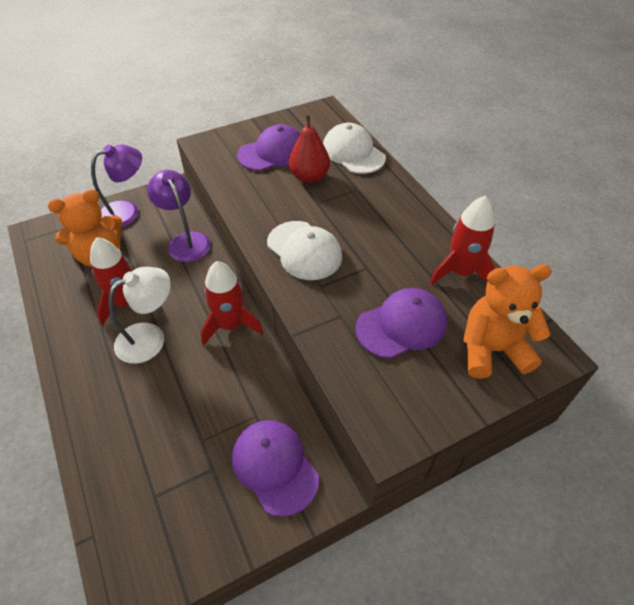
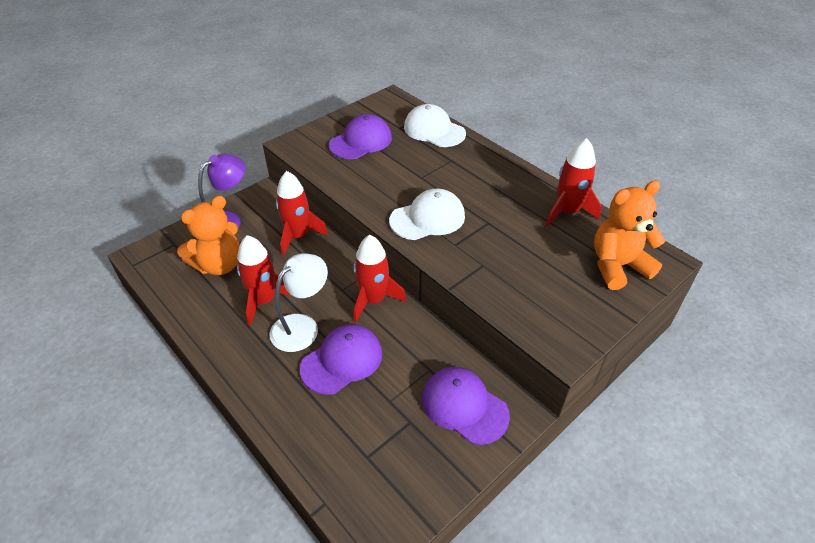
camera: 15 degrees left, 5 degrees down
(186, 241) = (298, 236): purple lamp -> red rocket
(304, 250) = (427, 218): white cap -> white cap turned 60 degrees counterclockwise
(309, 177) = (404, 157): red pear -> none
(401, 325) = (537, 262): purple cap -> purple cap (342, 360)

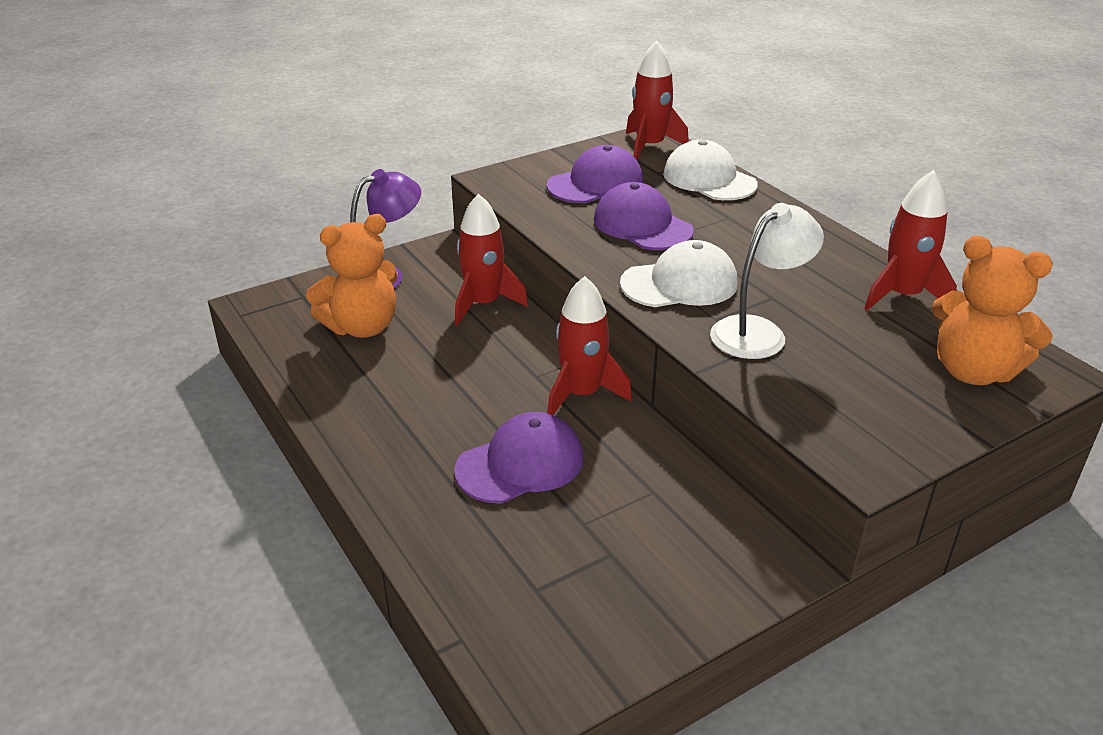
camera: 10 degrees right, 10 degrees down
(264, 300) = (419, 377): red rocket -> red rocket (649, 146)
(302, 326) = (468, 414): white lamp -> white lamp (758, 331)
(464, 406) = (699, 545): purple cap -> purple cap (642, 225)
(617, 266) = (973, 371): orange teddy bear -> orange teddy bear turned 135 degrees counterclockwise

